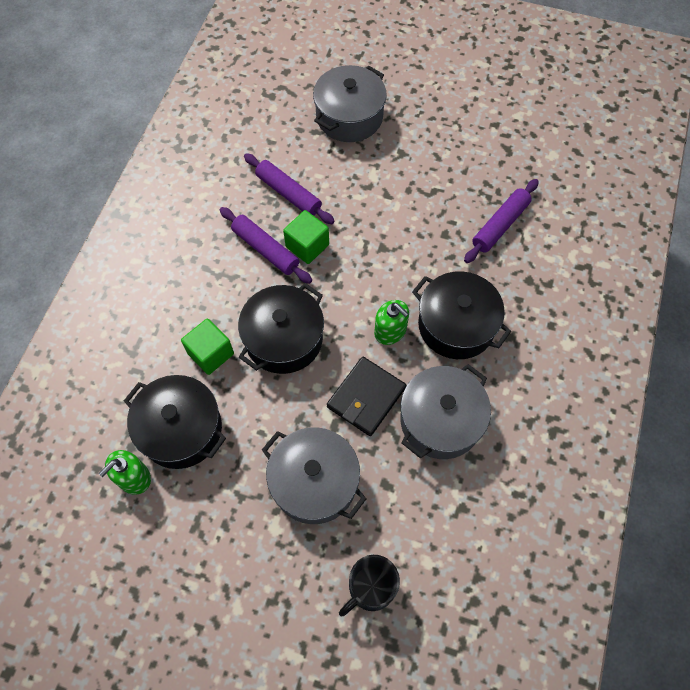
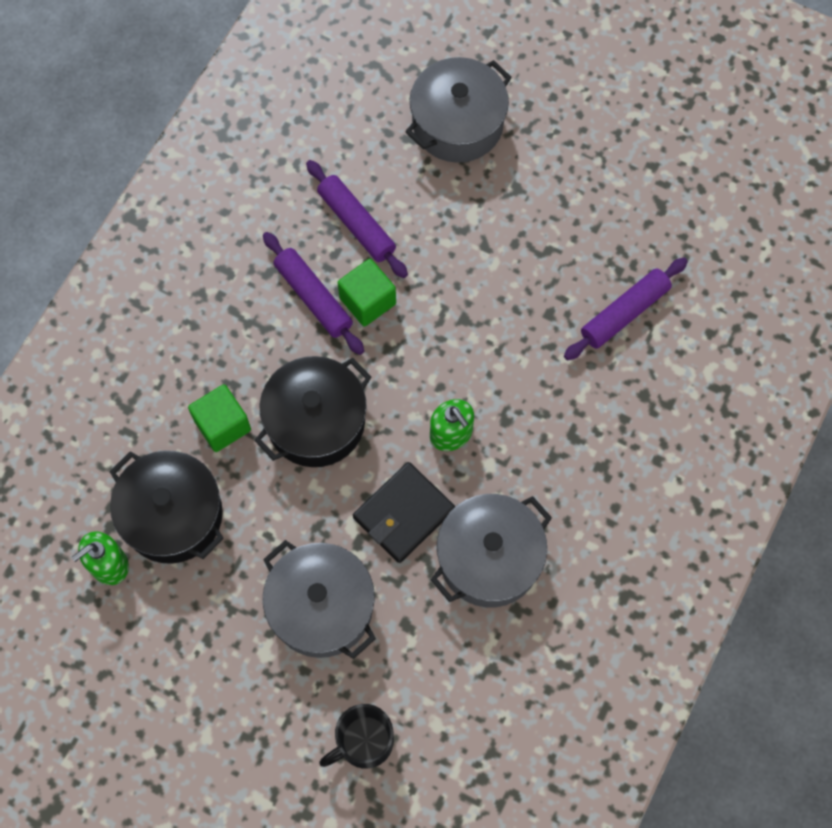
camera: 10 degrees right, 5 degrees up
(456, 325) = (536, 440): black pot -> none

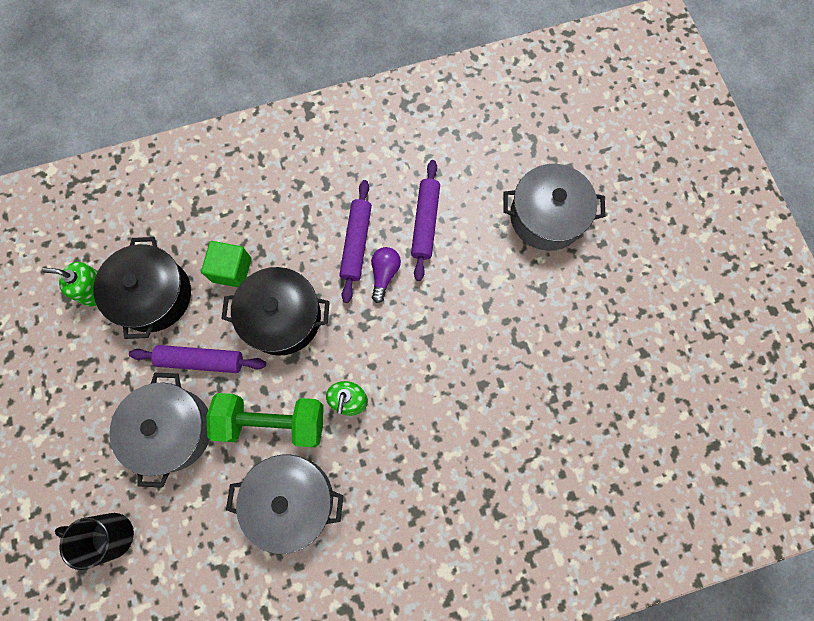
camera: 45 degrees right, 5 degrees up
(367, 301) = (384, 274): green cube -> purple light bulb
(403, 514) = (272, 421): black wallet -> green dumbbell
(624, 313) = (529, 429): purple rolling pin -> purple rolling pin (201, 360)

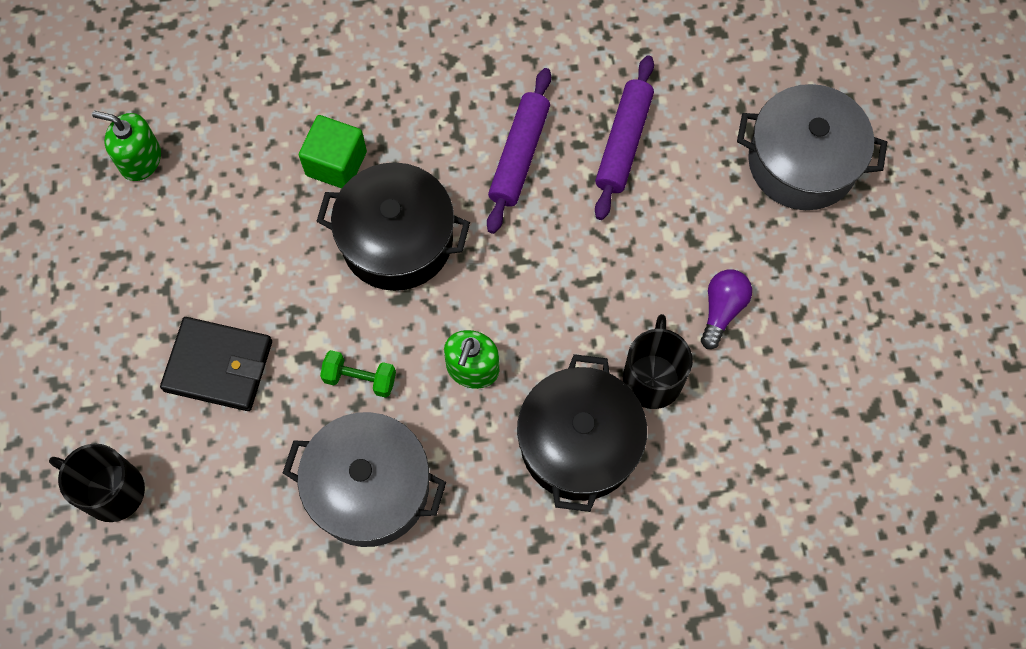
camera: 10 degrees right, 5 degrees down
(154, 295) = (221, 180): black pot -> black pot (579, 443)
(172, 430) = (218, 366): grey pot -> black wallet
(201, 360) = (273, 279): purple rolling pin -> none
(272, 421) = (360, 378): green dumbbell -> green dumbbell, size x0.47
(384, 274) = (552, 204): purple light bulb -> purple light bulb (722, 310)
(472, 385) = (652, 378): none -> black mug

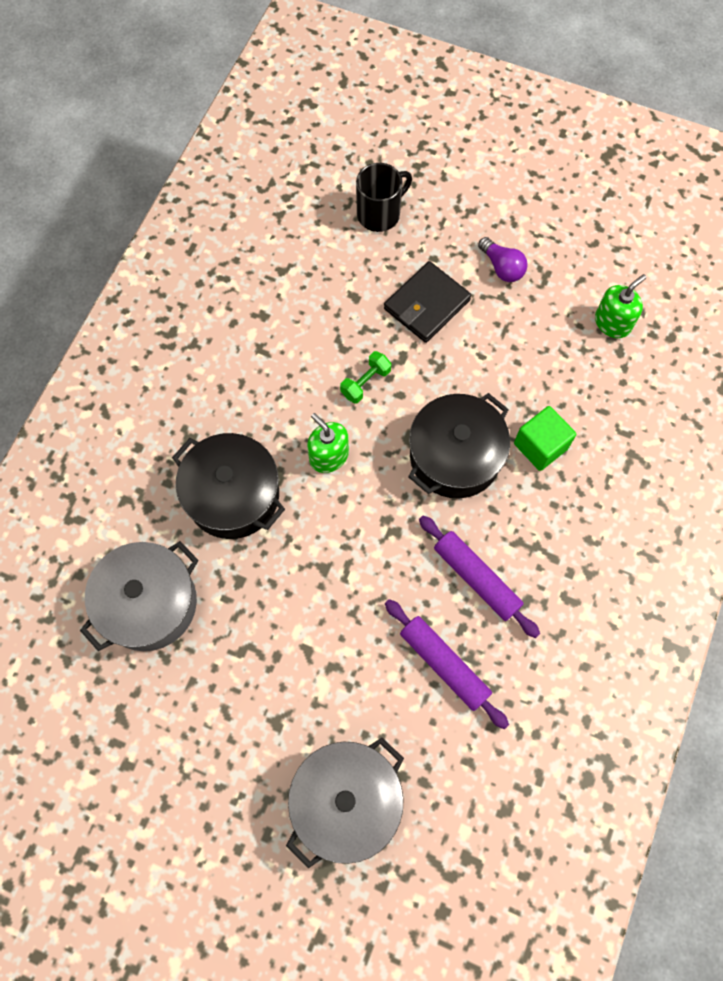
camera: 120 degrees right, 0 degrees up
(369, 488) = (288, 353): grey pot -> grey pot (149, 603)
(652, 378) = (246, 572): black mug -> none
(722, 310) = (265, 654): purple light bulb -> purple light bulb (502, 267)

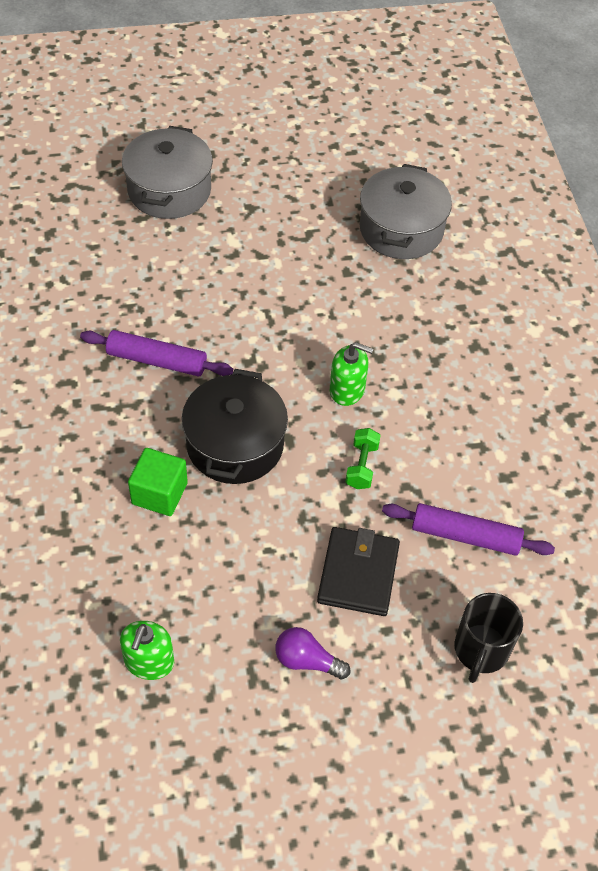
camera: 145 degrees right, 15 degrees down
(233, 495) = (401, 323): black pot -> none
(444, 664) = (148, 293): purple rolling pin -> purple rolling pin (465, 536)

